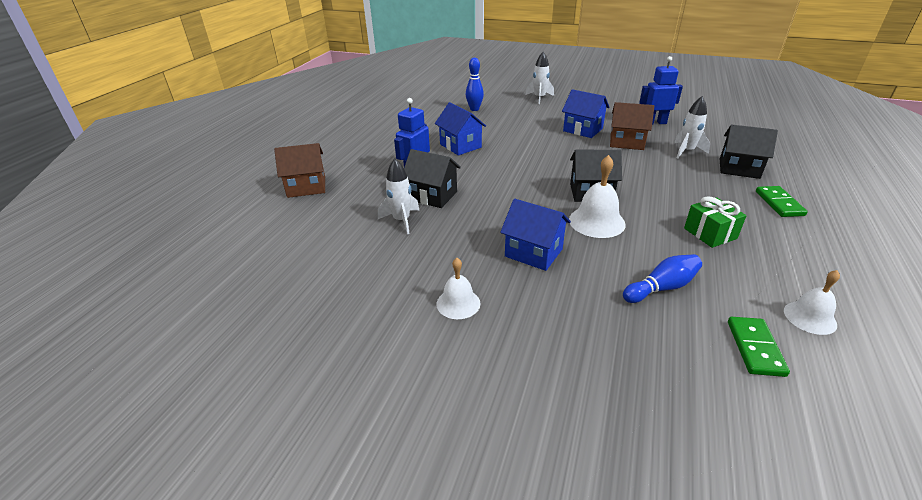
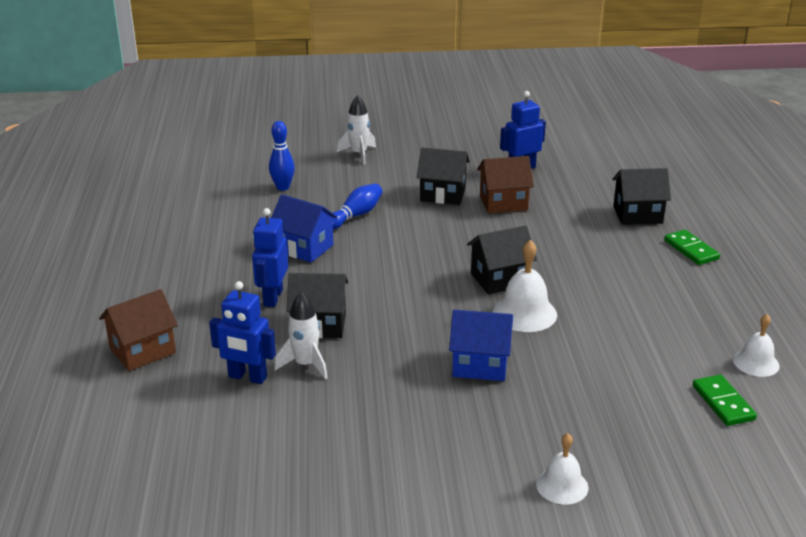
camera: 25 degrees left, 5 degrees down
(355, 219) = (247, 377): none -> blue robot
(458, 303) = (437, 438): white bell -> white bell (562, 485)
(583, 130) = (443, 194): blue house -> black house
(661, 288) = (622, 369): blue bowling pin -> blue bowling pin (355, 215)
(686, 151) = (574, 202): white rocket -> none
(710, 233) = (641, 300): green gift -> none

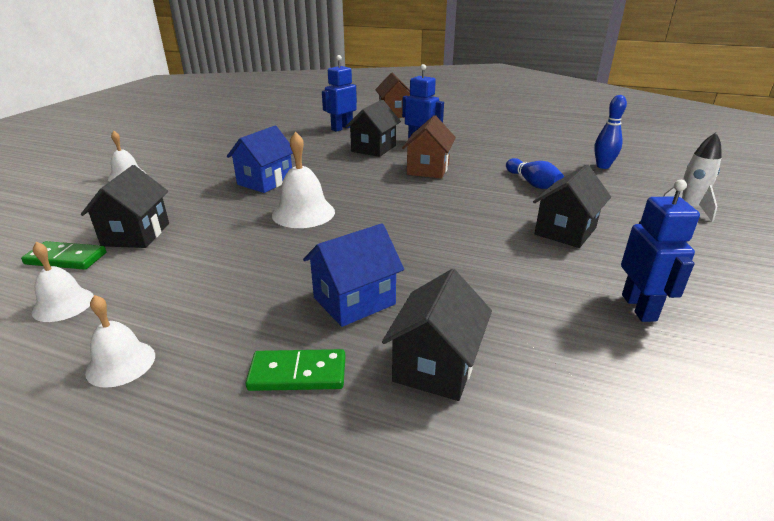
camera: 115 degrees right, 0 degrees up
(304, 248) = (484, 159): blue house -> blue house (354, 301)
(305, 365) = (335, 140): white rocket -> none
(499, 279) = (366, 217): black house -> black house (136, 234)
(503, 203) = (528, 262): brown house -> brown house (428, 169)
(757, 306) = (121, 363): none -> white bell

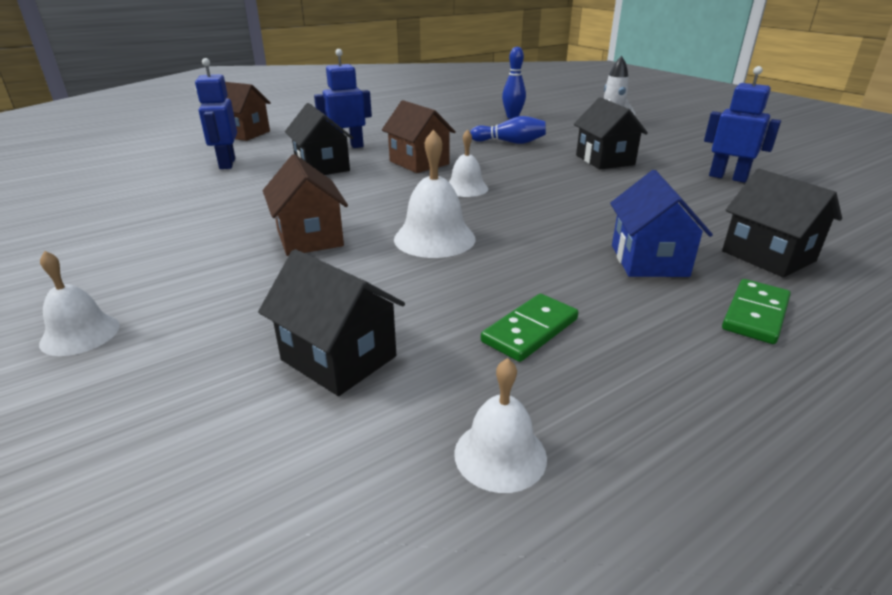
camera: 55 degrees left, 0 degrees up
(66, 258) = (341, 438): green domino -> green domino (530, 330)
(121, 363) = (688, 418): white bell -> white bell (466, 188)
(265, 181) = (309, 238): blue house -> brown house

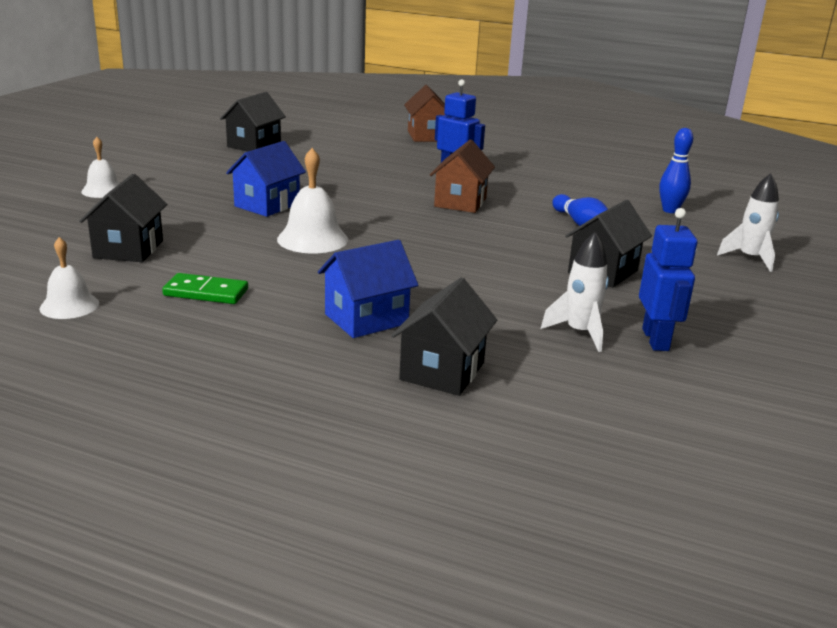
camera: 55 degrees right, 5 degrees down
(227, 164) = (359, 150): blue robot -> none
(309, 238) = (267, 205): brown house -> blue house
(322, 167) = (397, 176): black house -> black house (254, 145)
(466, 188) = (427, 229): white bell -> none
(708, 194) = (579, 333): none -> white rocket
(755, 314) = (310, 369): green domino -> none

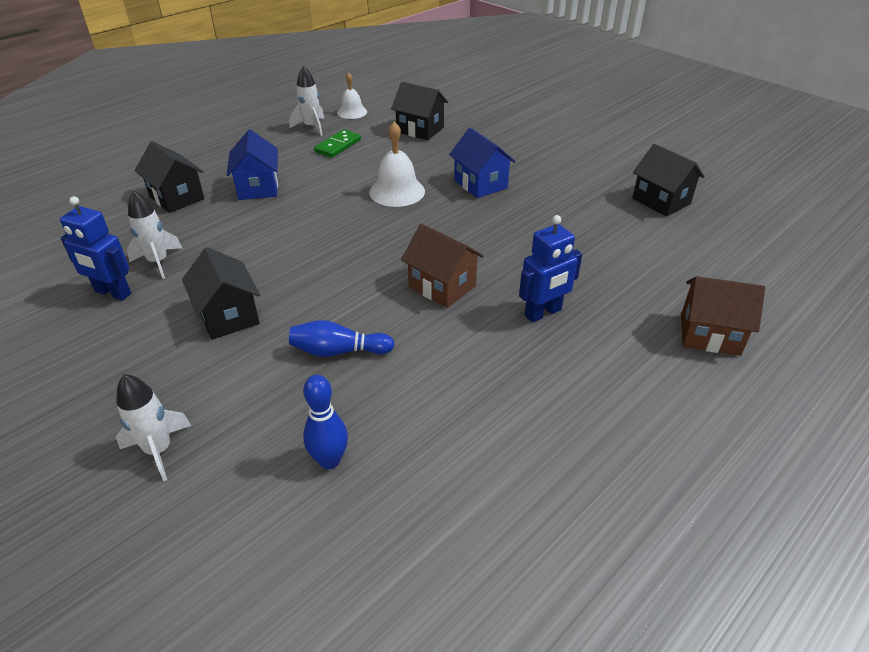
camera: 115 degrees right, 15 degrees up
(103, 190) = (539, 128): white bell -> none
(143, 326) = (311, 127): none -> white rocket

